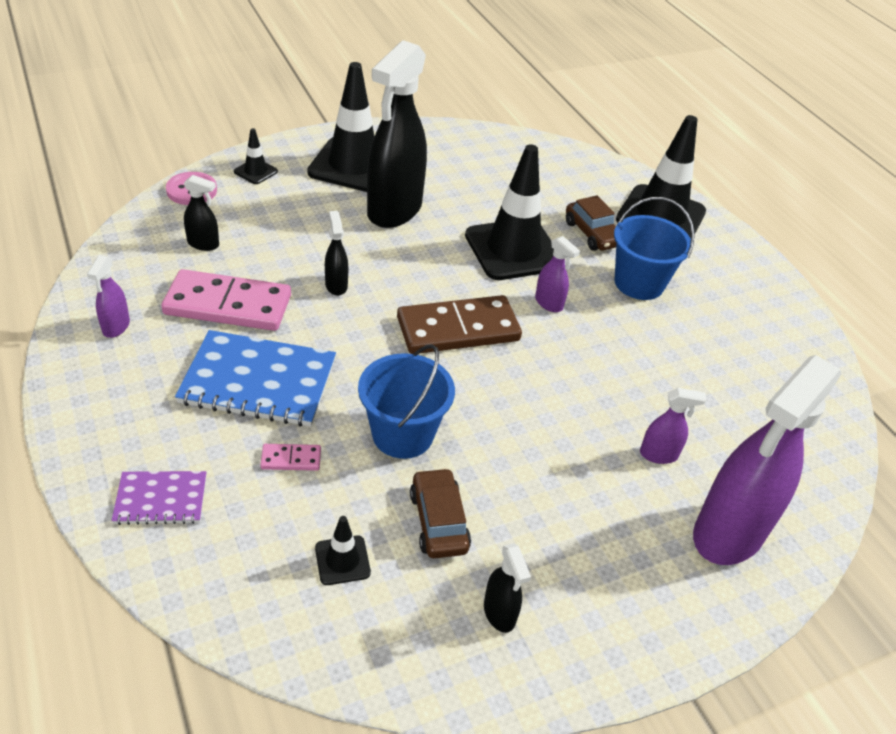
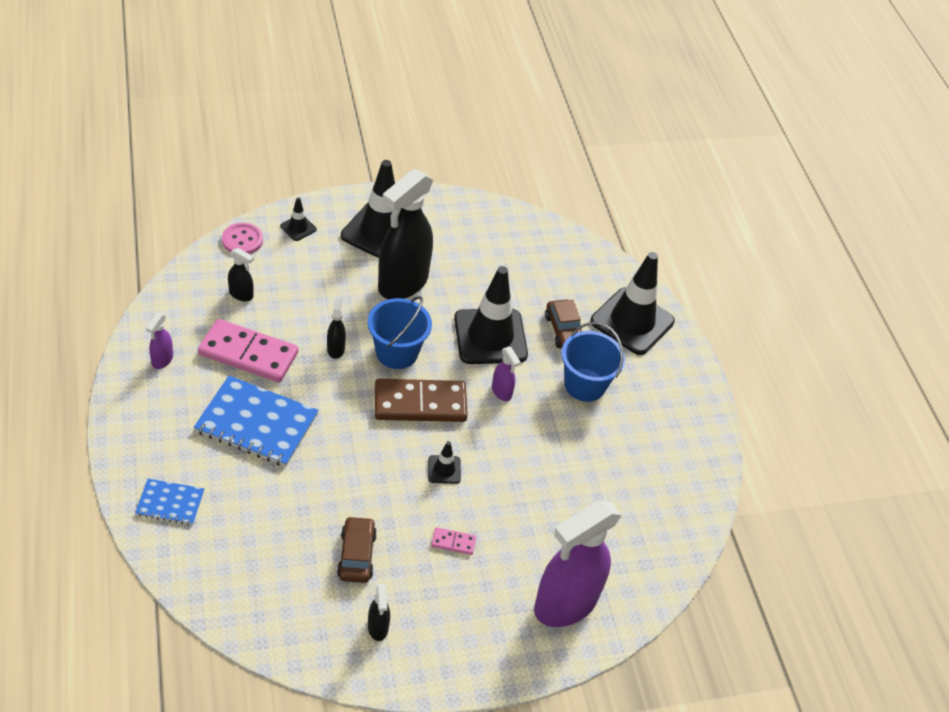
camera: 10 degrees right, 5 degrees up
(161, 499) = (170, 503): purple notebook -> blue notebook
(291, 459) = (265, 489): pink domino -> pink domino (453, 542)
(342, 560) = (282, 570): black traffic cone -> black traffic cone (444, 469)
(402, 434) = (351, 484): blue bucket -> blue bucket (397, 352)
(659, 455) = (538, 535): purple spray bottle -> none

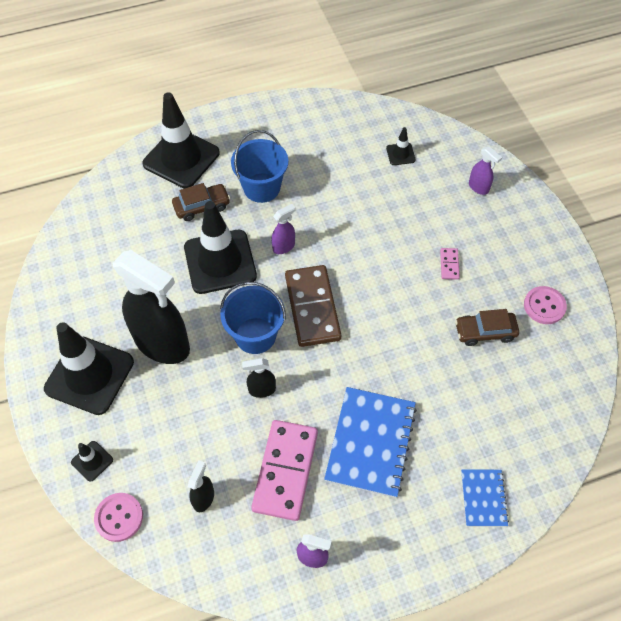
camera: 90 degrees left, 10 degrees up
(378, 627) = (544, 306): black spray bottle -> pink button
(444, 469) = (379, 280): black traffic cone -> black traffic cone (400, 154)
(565, 604) = (478, 187): purple spray bottle -> purple spray bottle, size x0.42

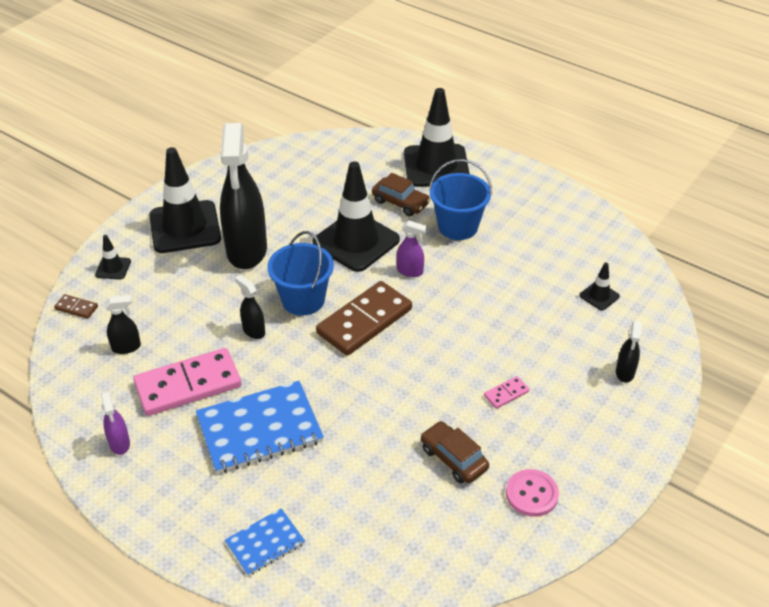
camera: 55 degrees right, 15 degrees down
(119, 517) = (76, 308): pink button -> brown domino
(478, 187) = (625, 372): purple spray bottle -> black spray bottle

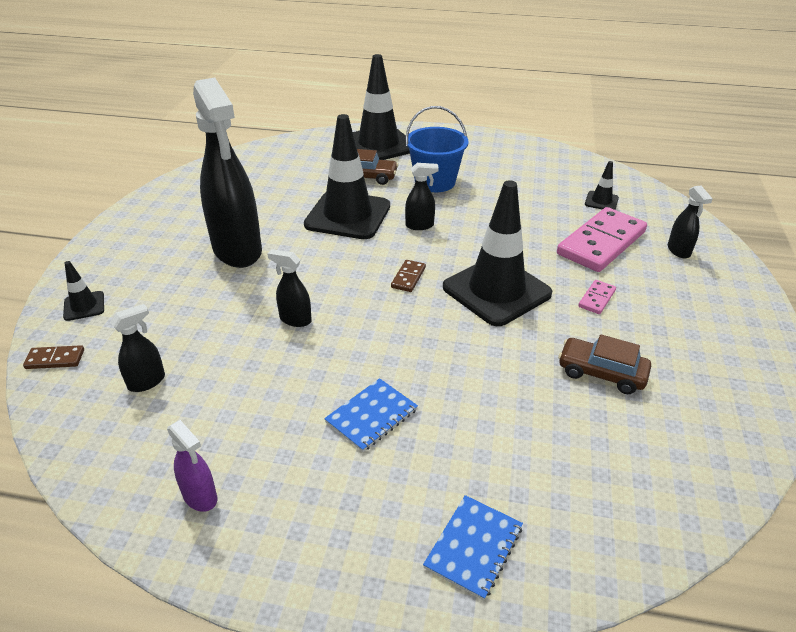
camera: 25 degrees left, 5 degrees down
(185, 227) = (152, 247): black traffic cone -> black traffic cone (496, 291)
(188, 385) = (252, 397): pink domino -> pink domino (601, 243)
(259, 429) = (371, 416): blue notebook -> blue notebook, size x0.55
(303, 300) = (330, 277): blue bucket -> none
(364, 321) = (408, 277): brown domino -> brown domino, size x0.43
(410, 271) = (420, 225): purple spray bottle -> black spray bottle
(531, 494) = (704, 379): pink button -> none

